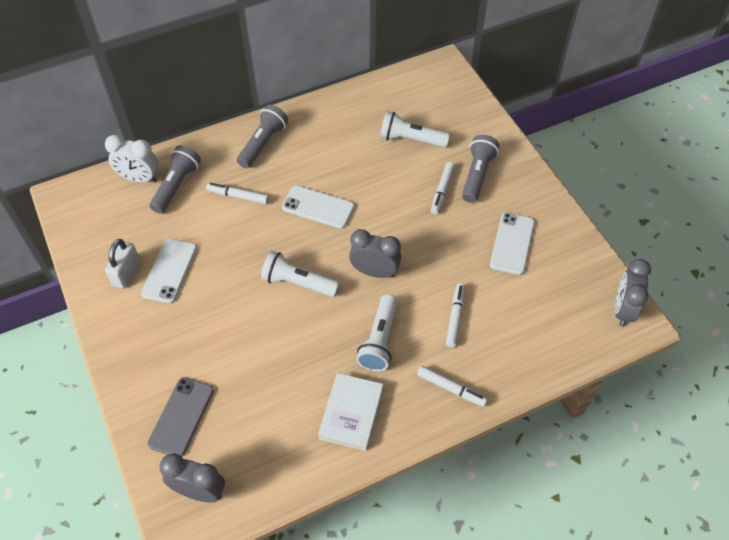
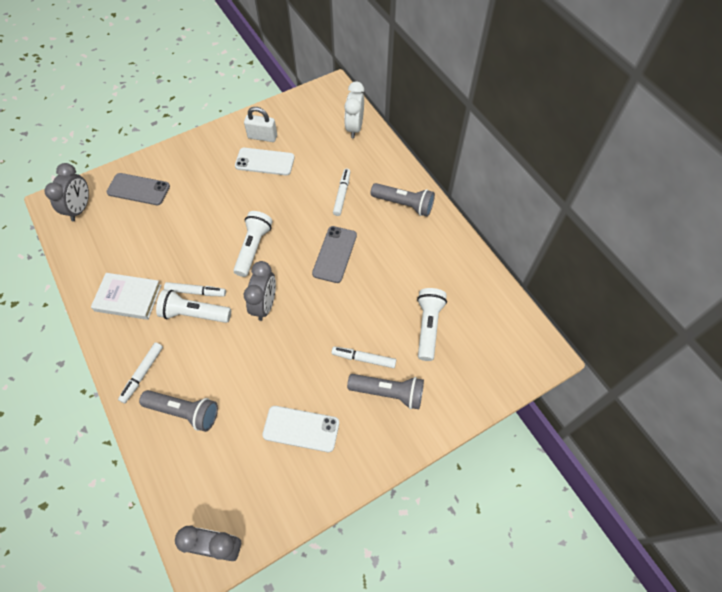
camera: 85 degrees right, 5 degrees up
(176, 185) = (349, 152): grey flashlight -> grey flashlight (184, 412)
(318, 207) = (334, 254): white phone -> grey phone
(455, 317) = (215, 375): white marker -> white marker (196, 292)

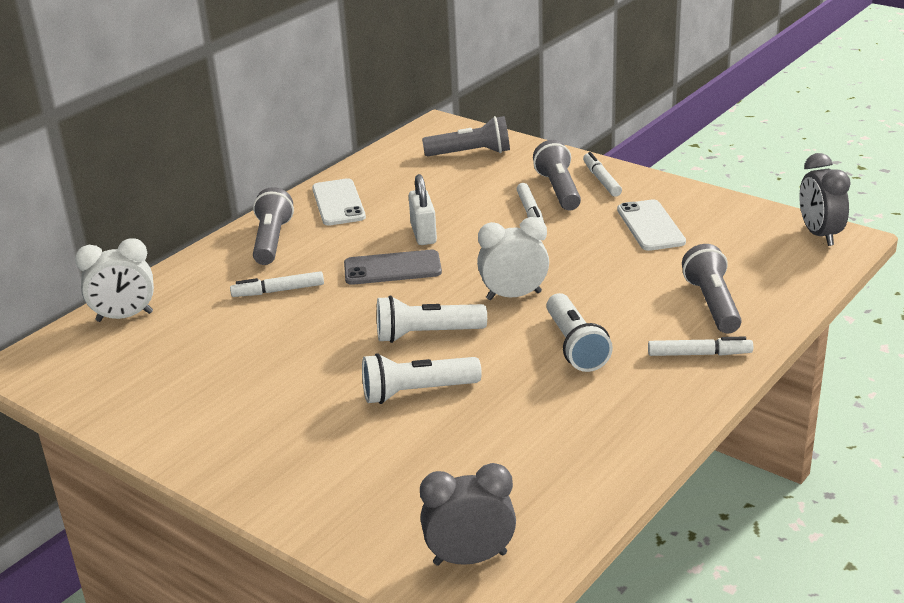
camera: 110 degrees left, 30 degrees down
(128, 298) = (601, 416): white book -> none
(138, 189) = (379, 501): grey phone -> none
(196, 292) = (539, 357): white marker -> white marker (601, 180)
(262, 137) = (180, 402): white padlock -> white padlock (423, 234)
(265, 162) = (241, 380): white phone -> white phone (338, 203)
(265, 305) = (514, 296): grey clock -> white clock
(428, 326) = (455, 187): white flashlight -> white flashlight (417, 392)
(481, 358) = (471, 153): none -> grey flashlight

